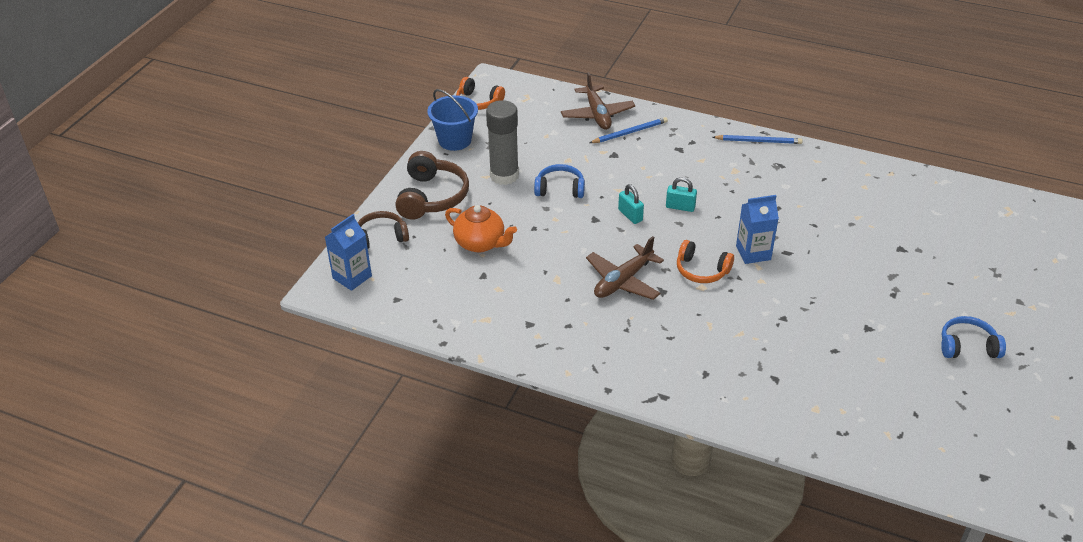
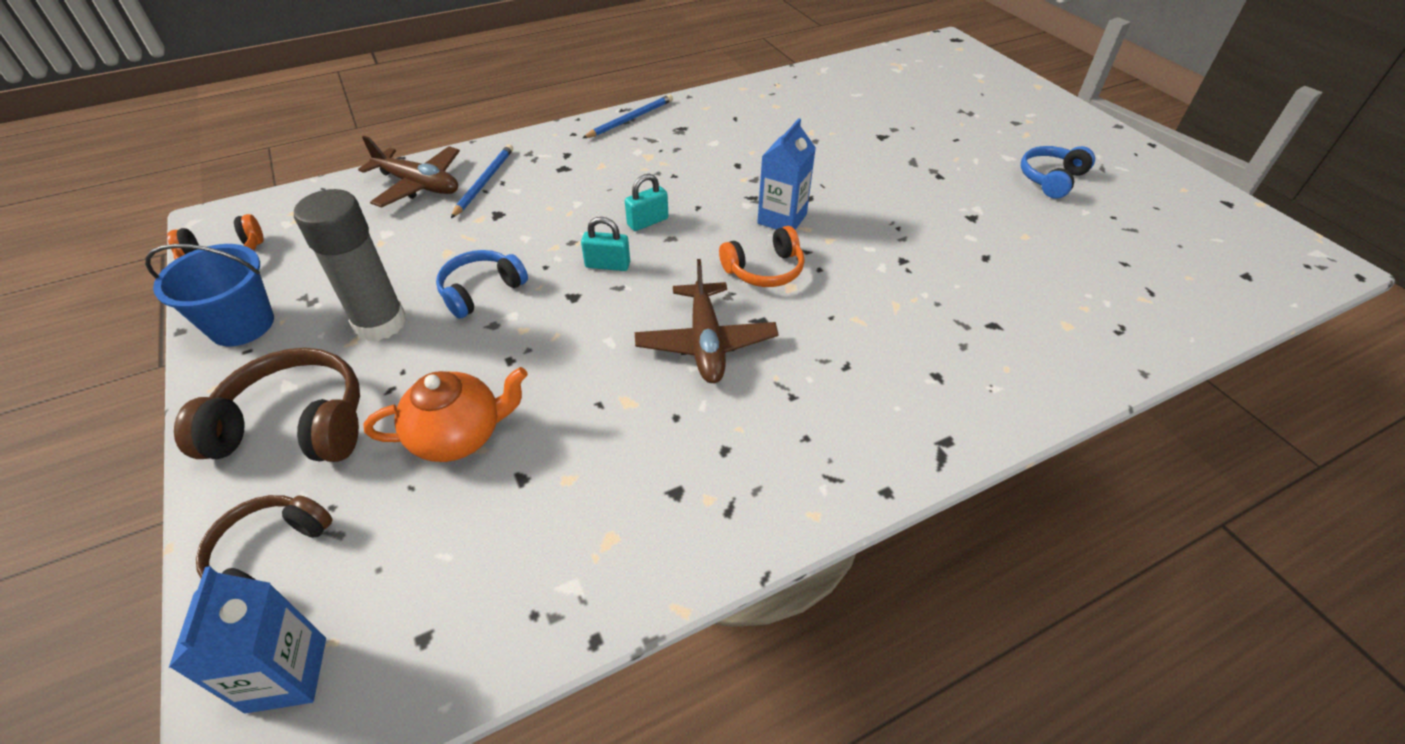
camera: 50 degrees left, 5 degrees up
(431, 197) = (294, 426): brown headphones -> brown headphones turned 45 degrees counterclockwise

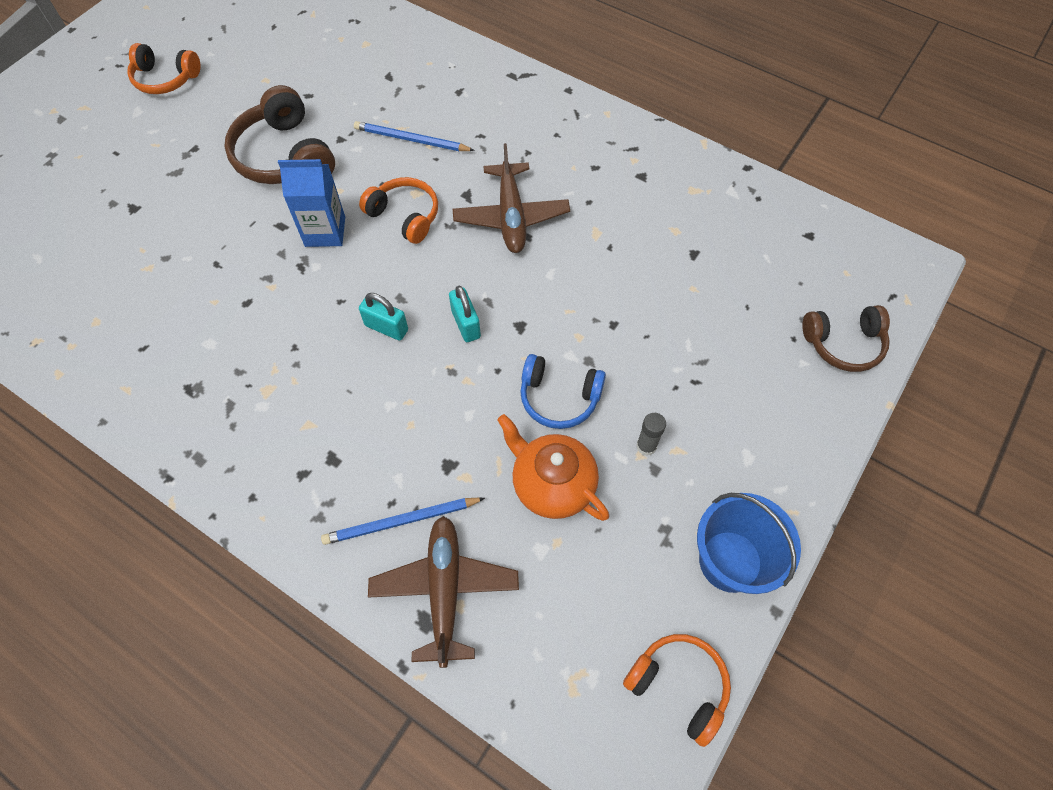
camera: 120 degrees left, 15 degrees up
(287, 674) = (875, 279): blue carton -> none
(294, 426) = (769, 416): brown headphones -> brown headphones (285, 156)
(380, 323) = (646, 446): grey glue stick -> grey glue stick, size x0.41
(459, 435) = (694, 308): orange teapot -> orange teapot (552, 484)
(631, 119) = (189, 453): blue pencil -> blue pencil (411, 140)
(706, 342) = (511, 216): brown plane -> brown plane turned 120 degrees clockwise
(1051, 179) = (165, 79): blue headphones -> orange headphones

